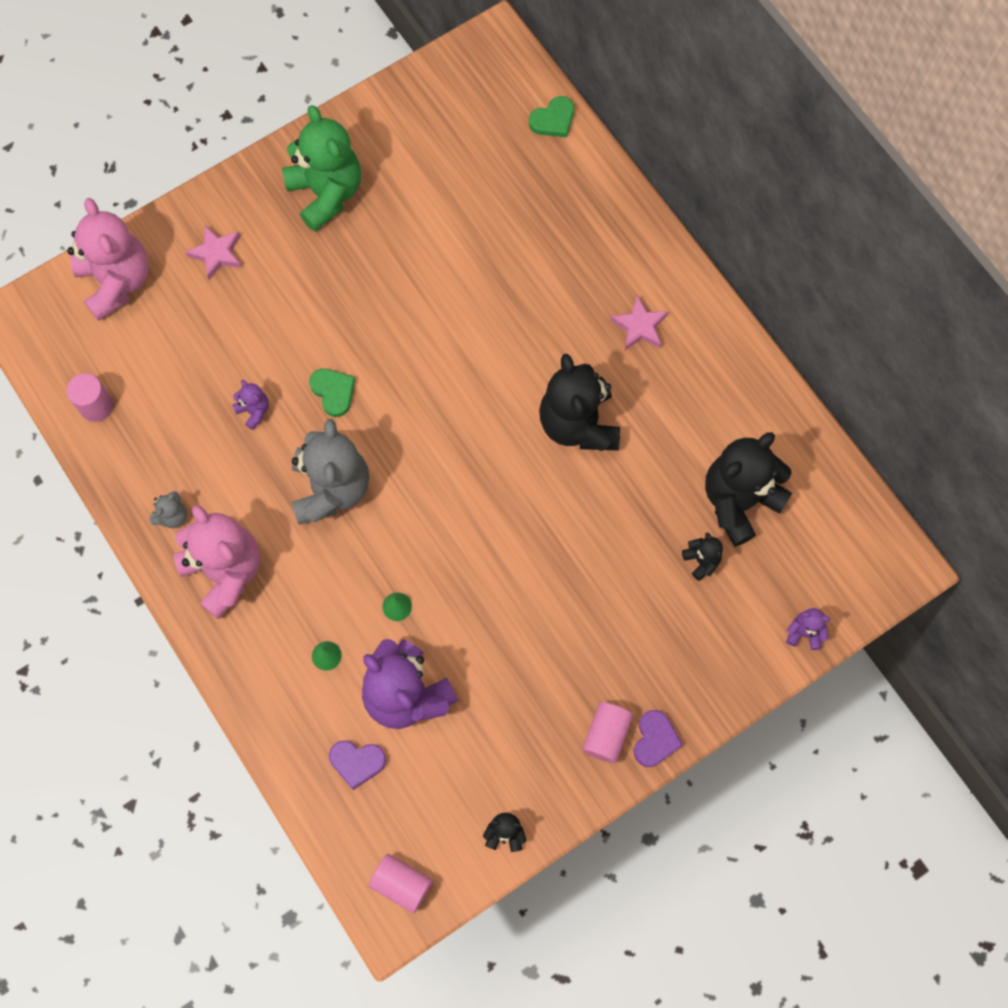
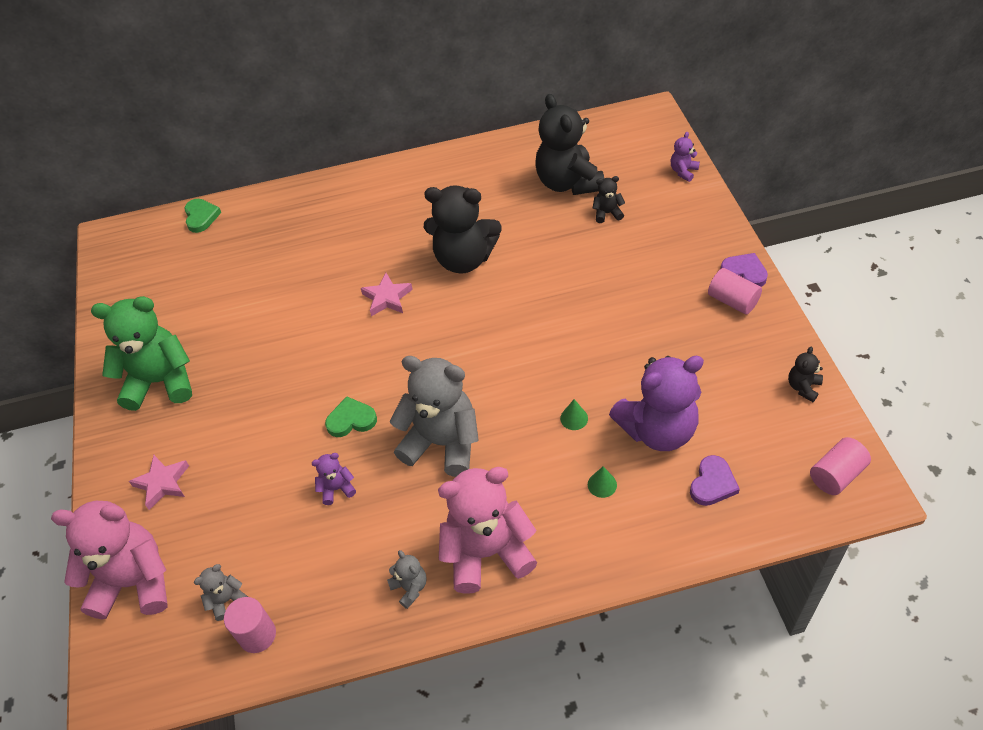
camera: 65 degrees left, 20 degrees down
(120, 365) = (226, 600): none -> grey teddy bear
(639, 326) = (402, 206): pink star -> pink star (387, 298)

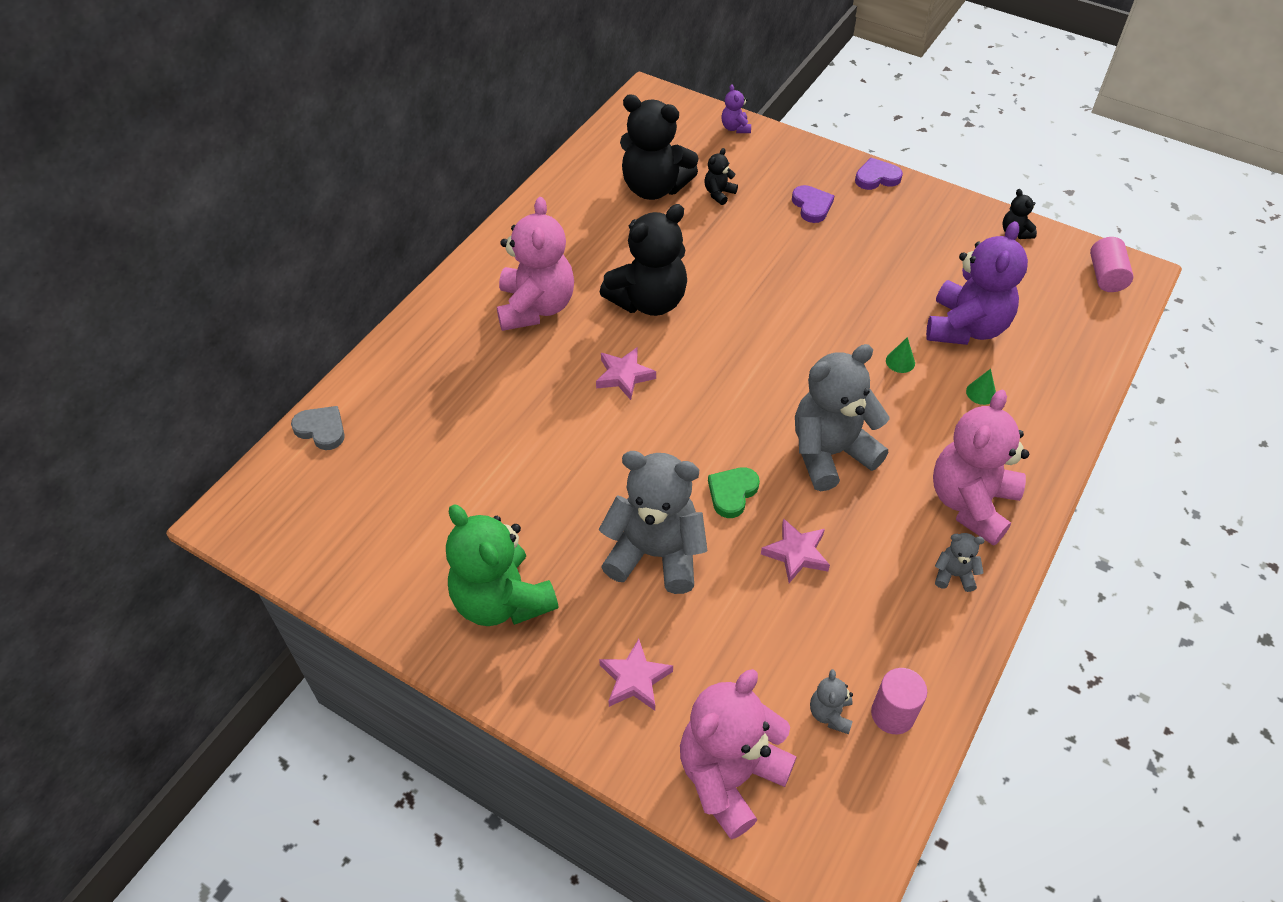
camera: 50 degrees left, 0 degrees up
(161, 381) = (501, 600): green teddy bear -> green teddy bear turned 75 degrees counterclockwise
(201, 217) = (321, 429): green heart -> grey heart
(263, 421) = (655, 554): none -> grey teddy bear
(337, 488) = (796, 553): purple teddy bear -> pink star
(394, 218) = (536, 307): none -> pink teddy bear
(712, 483) = (1046, 337): purple heart -> purple heart (812, 206)
(732, 301) = (895, 203): pink cylinder -> none

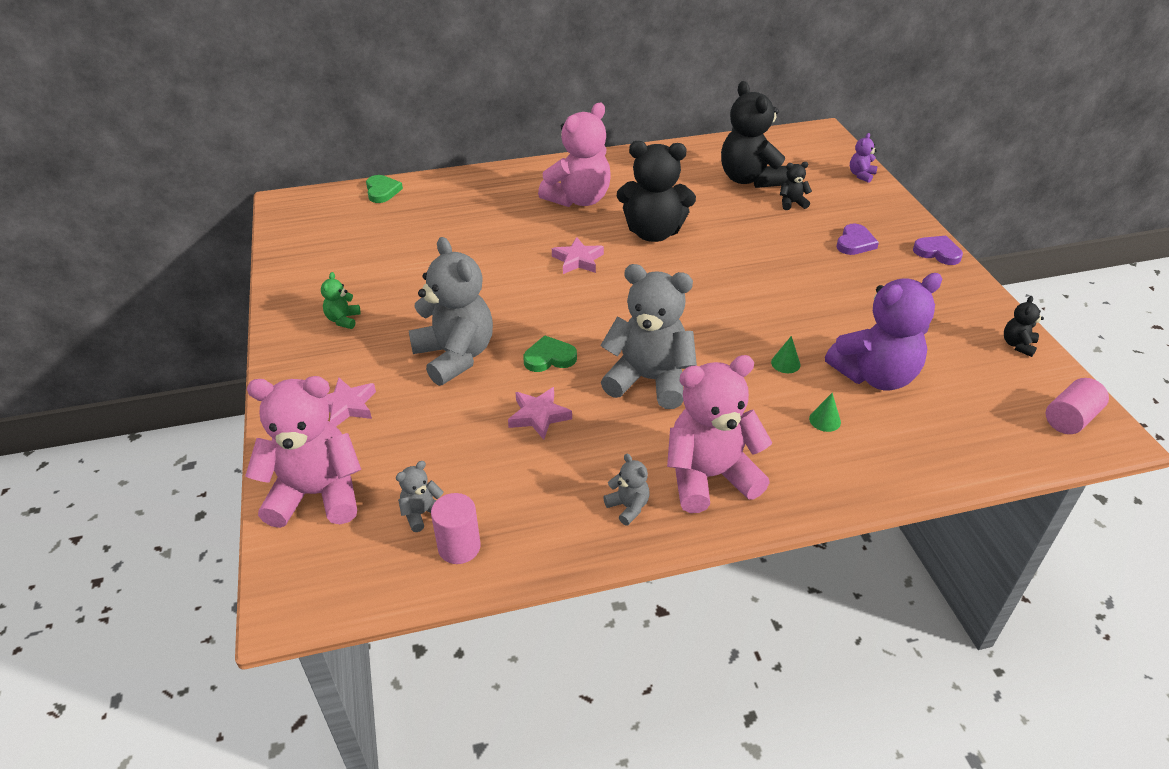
camera: 45 degrees right, 10 degrees down
(321, 429) = (382, 191): grey heart -> green heart
(501, 600) = (343, 320): green teddy bear -> green teddy bear, size x0.43

